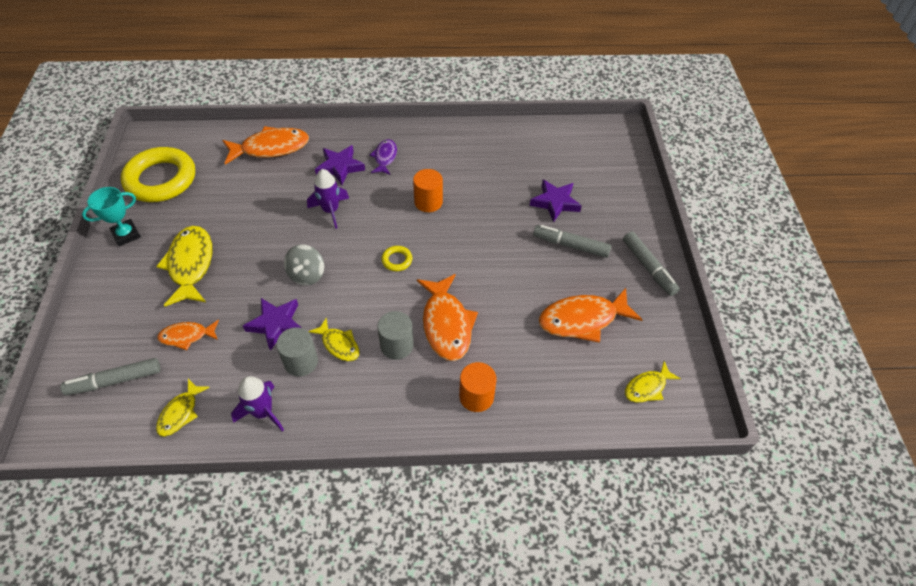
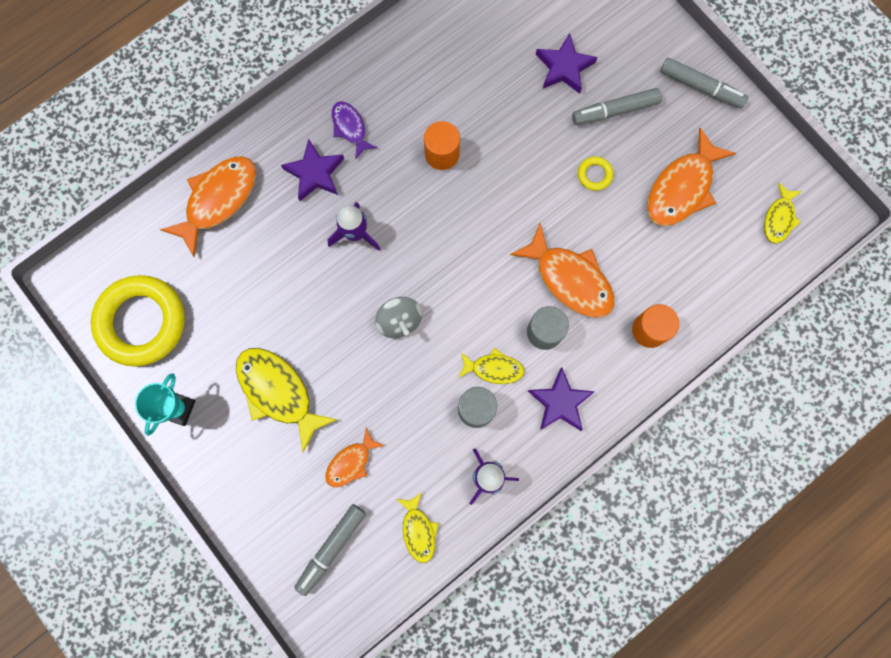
camera: 35 degrees left, 25 degrees up
(276, 324) = (419, 391): purple star -> purple star (560, 402)
(397, 260) = (469, 244): yellow ring -> yellow ring (594, 175)

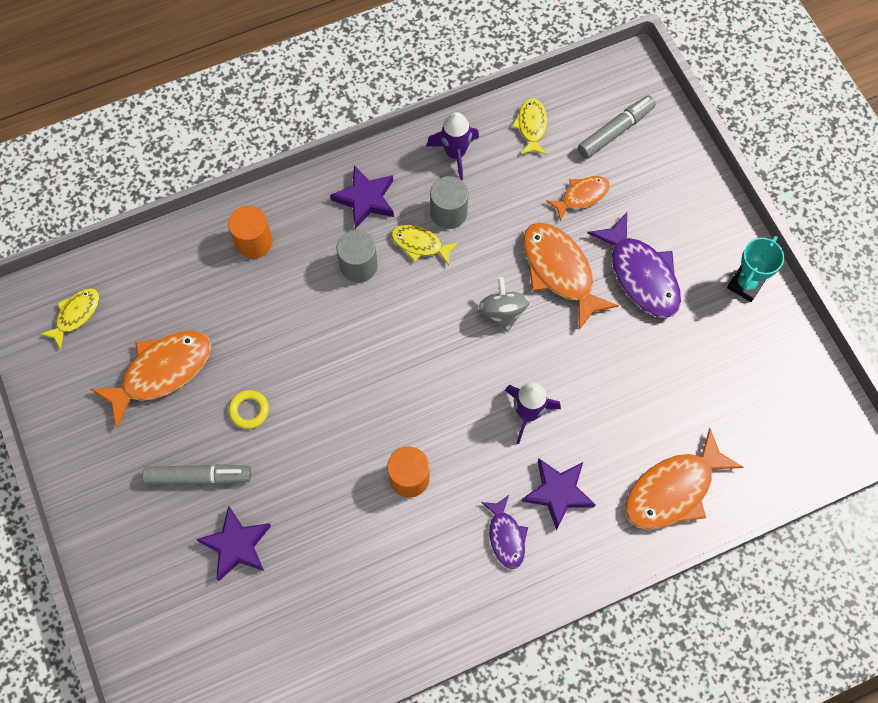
camera: 165 degrees left, 10 degrees down
(141, 322) = (774, 378): yellow ring -> none
(278, 392) = (641, 275): yellow fish -> purple fish
(570, 279) = (315, 309): orange fish -> orange fish (559, 271)
(701, 87) = (91, 479): grey marker -> none

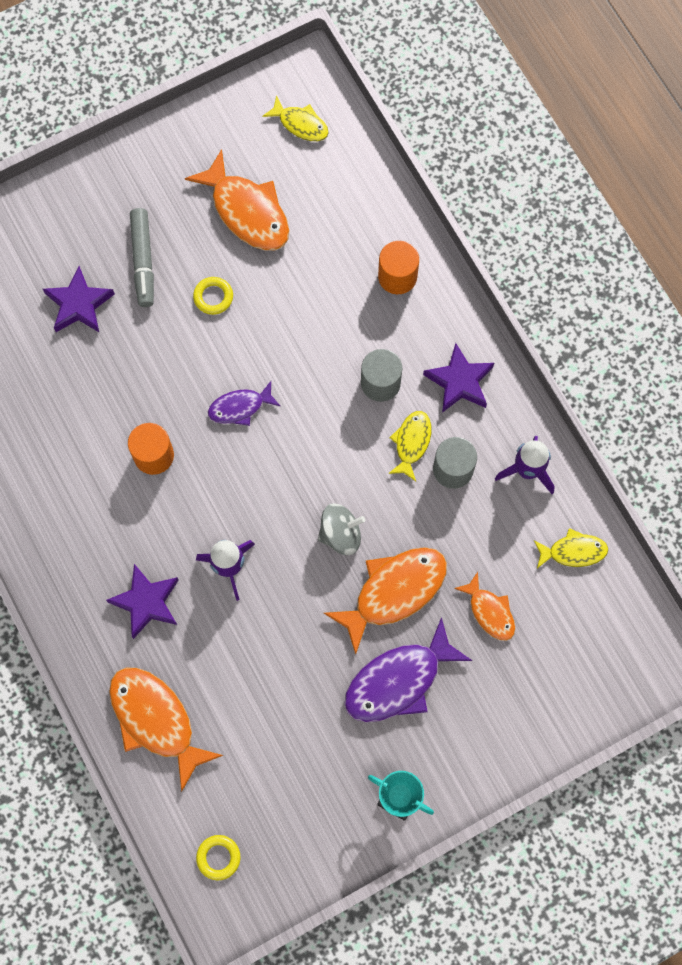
camera: 85 degrees right, 5 degrees up
(506, 536) = (99, 553): purple fish -> purple fish (240, 407)
(615, 131) = (579, 647): grey marker -> none
(800, 440) = (218, 857): none -> yellow ring

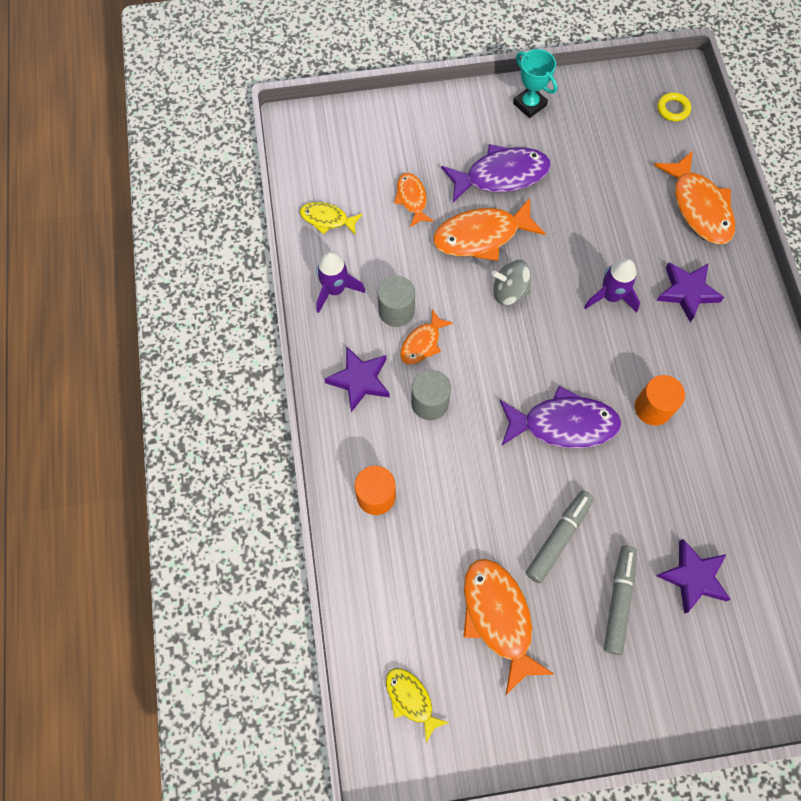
camera: 160 degrees left, 5 degrees down
(213, 297) = (558, 538): yellow ring -> grey marker
(240, 407) = (563, 424): purple fish -> purple fish, size x1.77
(411, 443) = (422, 343): yellow fish -> orange fish

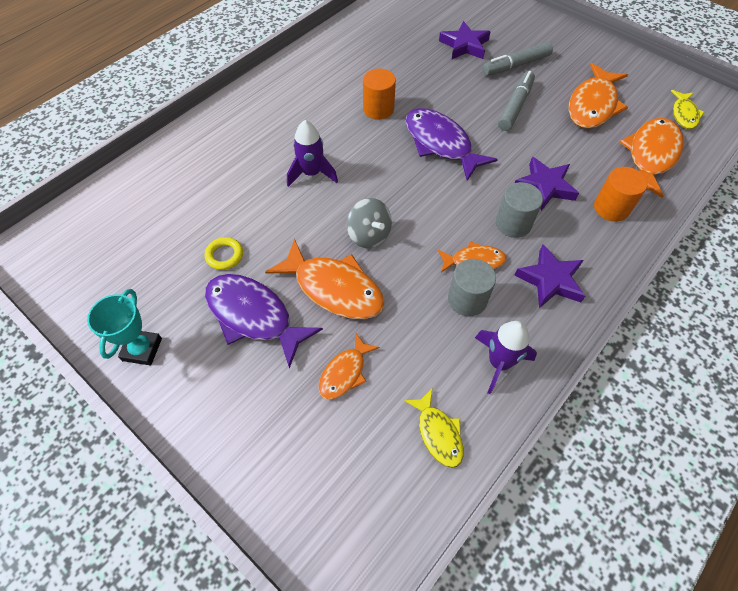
camera: 130 degrees left, 10 degrees down
(558, 538) = (515, 106): grey marker -> grey marker turned 120 degrees clockwise
(673, 109) = (71, 234): yellow ring -> yellow ring (224, 255)
(687, 292) = (266, 136): purple star -> purple star (544, 186)
(699, 207) = (177, 166): orange fish -> orange fish (650, 156)

